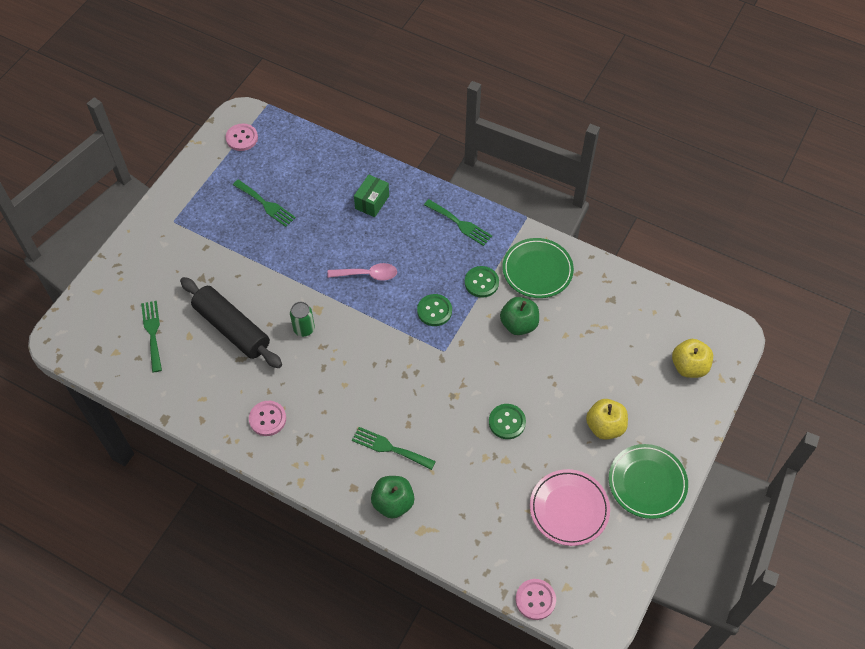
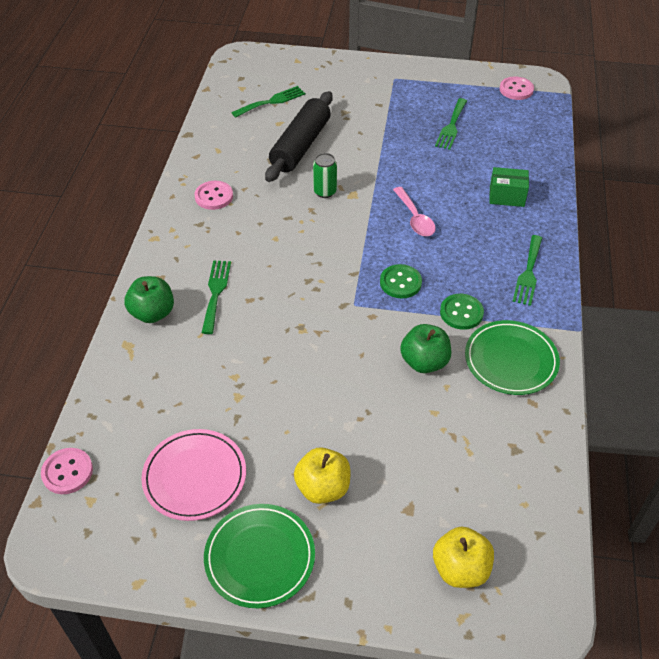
camera: 70 degrees right, 10 degrees down
(507, 422) = (287, 385): green button -> none

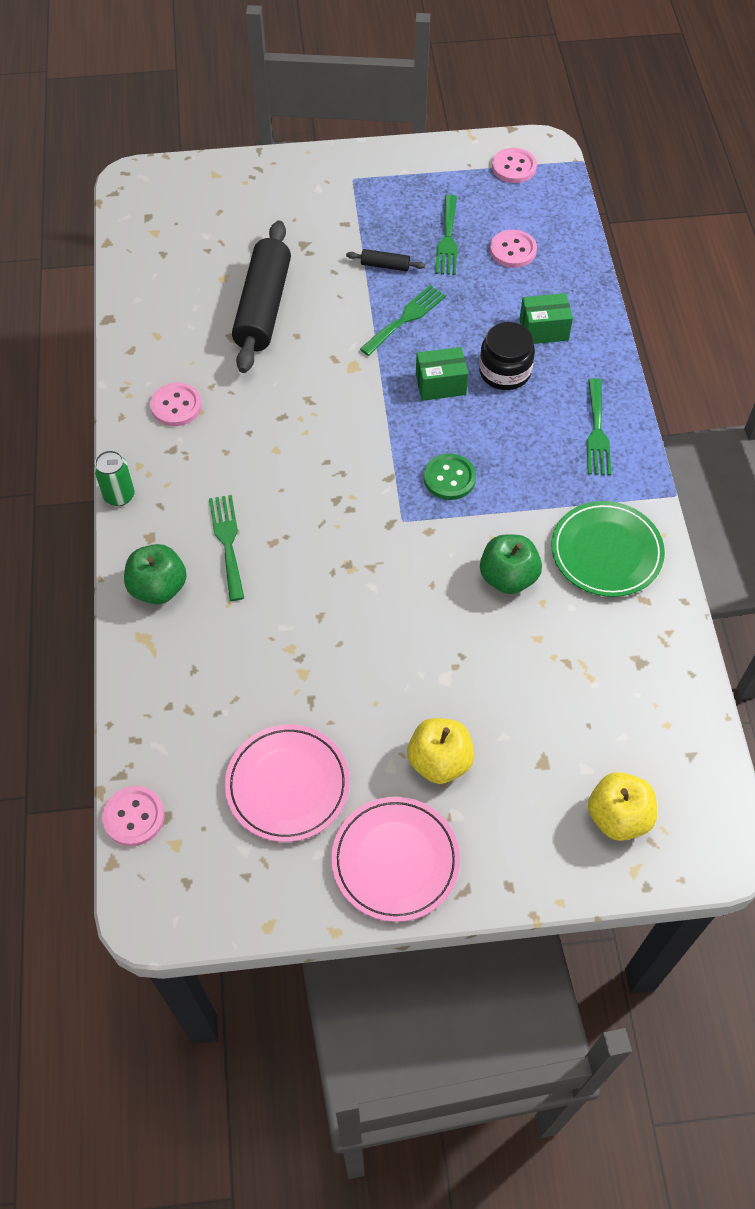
camera: 15 degrees left, 10 degrees up
(260, 557) = (395, 860): green plate -> pink plate
(271, 101) = (202, 246): green fork -> green fork (405, 318)
(325, 192) = (317, 369): green can -> green can (119, 495)
(399, 135) = (385, 266): none -> black rolling pin
(415, 218) = (440, 384): pink spoon -> green box
(461, 313) = (533, 503): green button -> none
(467, 219) = (505, 371): none -> black jar
(499, 141) = (513, 250): none -> pink button

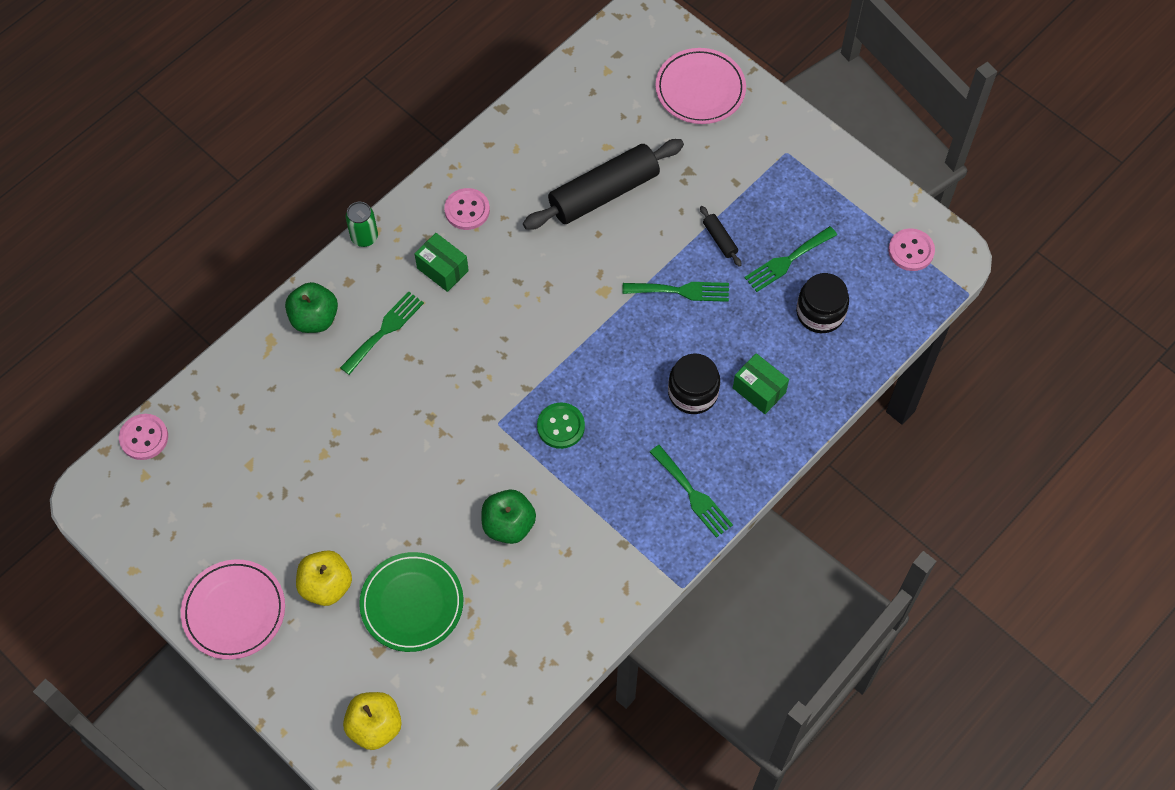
camera: 50 degrees right, 5 degrees up
(287, 785) = (235, 508): pink plate -> pink plate (700, 89)
(440, 384) = (640, 359): green box -> green box (442, 269)
(513, 250) = (820, 313): pink button -> black jar
(597, 432) = (693, 494): green fork -> green fork turned 90 degrees counterclockwise
(606, 552) = (587, 574): green plate -> green plate (412, 603)

